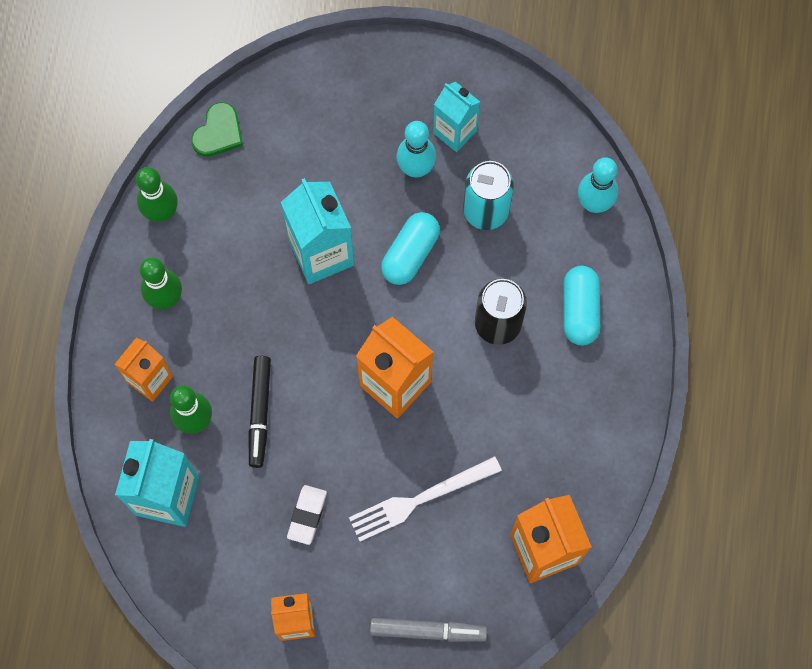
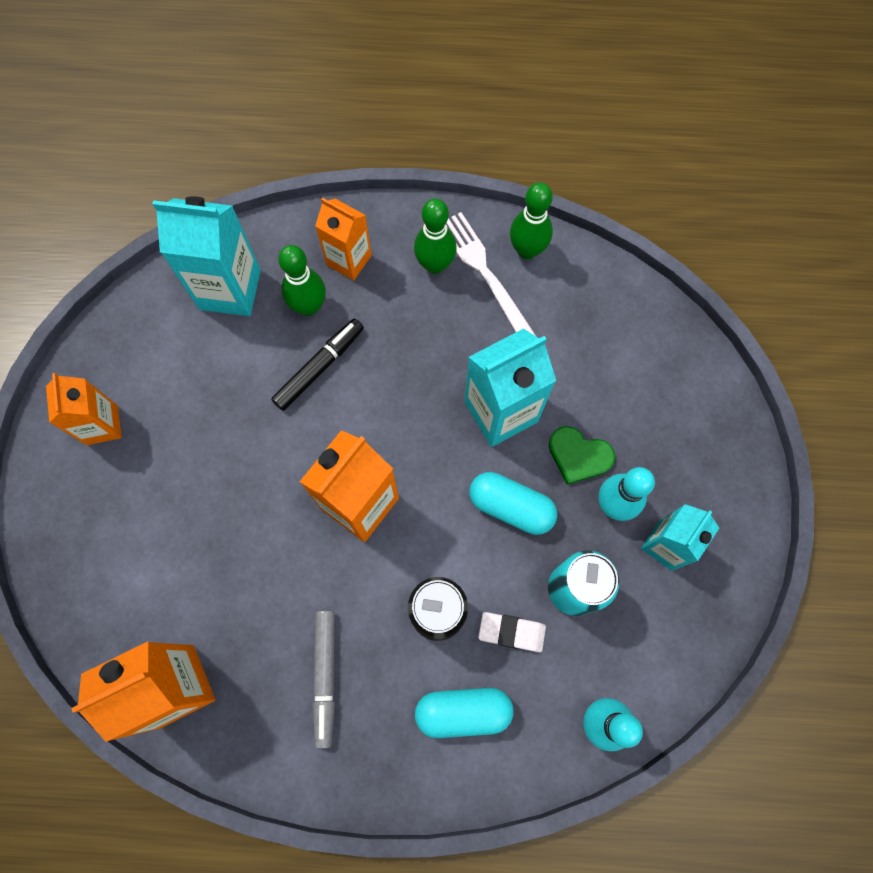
camera: 85 degrees right, 0 degrees up
(218, 132) = (623, 294): green heart -> green heart (579, 456)
(260, 413) = (319, 367): black marker -> black marker turned 135 degrees clockwise
(307, 515) = (212, 425): white eraser -> white eraser (511, 632)
(420, 499) = (231, 541): white fork -> white fork (485, 274)
(428, 631) = (88, 561): grey marker -> grey marker (325, 677)

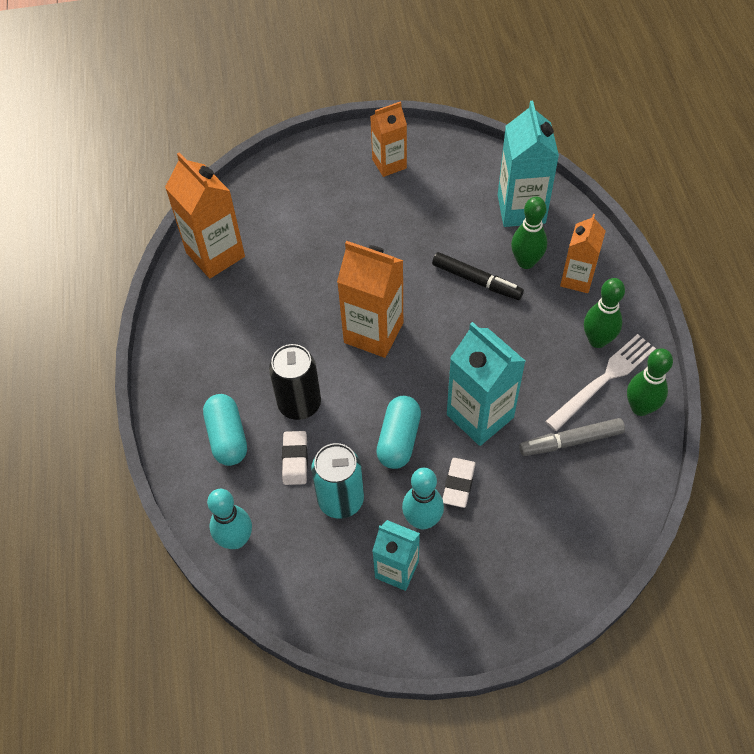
camera: 80 degrees right, 15 degrees down
(325, 677) = (237, 340): grey marker -> grey marker (571, 441)
(579, 456) = (458, 484): green heart -> white eraser

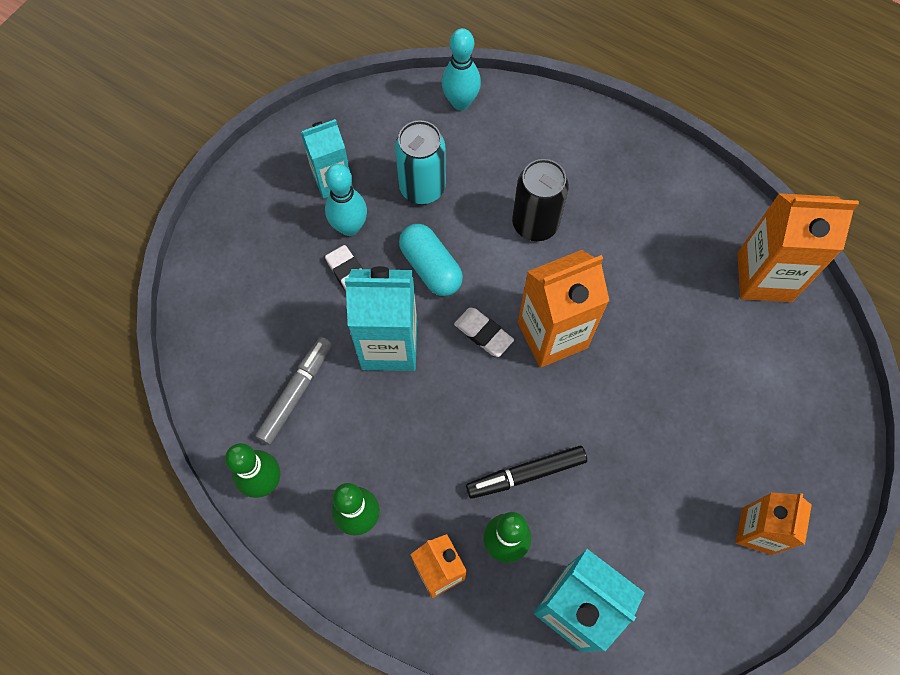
camera: 130 degrees right, 10 degrees up
(227, 437) = (553, 154): turquoise capsule -> none
(295, 459) = (487, 184): white eraser -> white eraser (483, 334)
(603, 380) = (318, 479): white fork -> none

